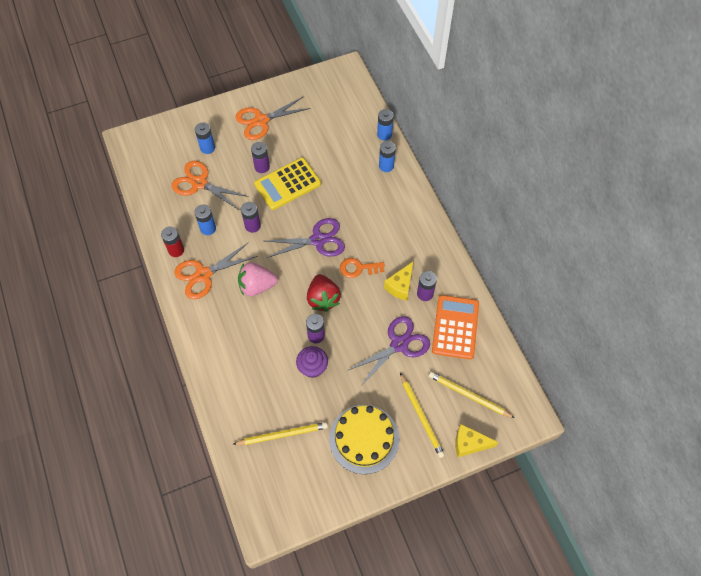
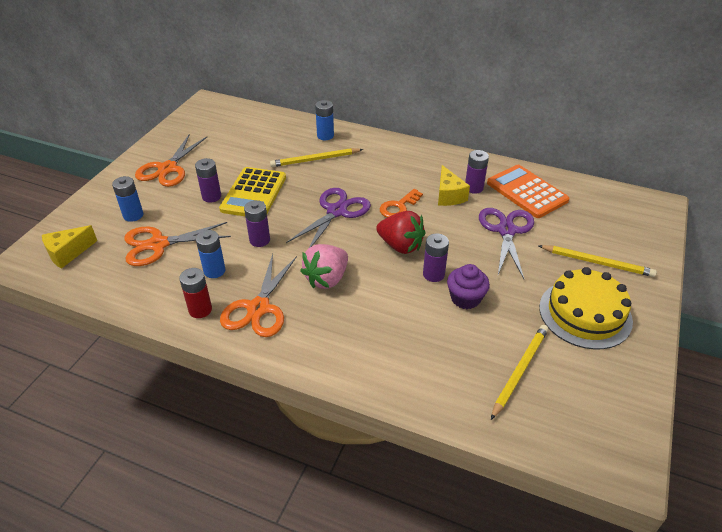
camera: 45 degrees left, 20 degrees down
(384, 134) = (296, 120): blue battery -> none
(468, 395) = (603, 224): yellow pencil -> yellow pencil (315, 160)
(469, 444) = (654, 252): yellow cheese -> yellow cheese (68, 253)

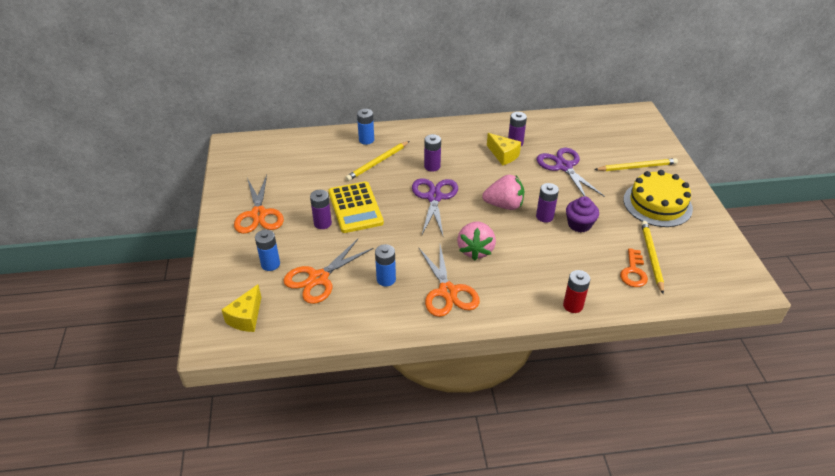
camera: 30 degrees left, 0 degrees up
(200, 310) = (405, 312): red battery -> red battery (573, 305)
(259, 240) = (397, 242): purple battery -> purple battery (432, 166)
(398, 207) = (476, 177): orange key -> orange key (633, 272)
(400, 246) = (504, 205): red strawberry -> pink strawberry
(527, 192) = (553, 133): orange calculator -> none

